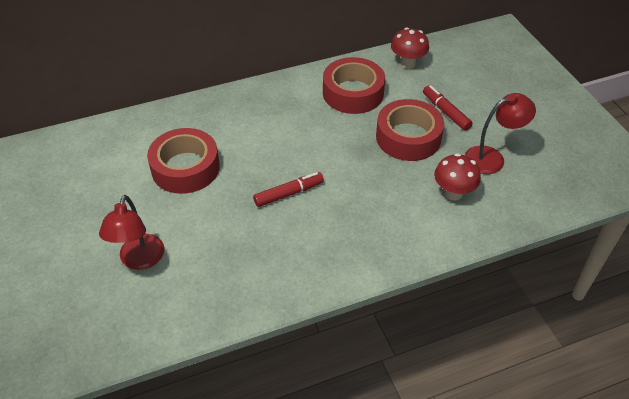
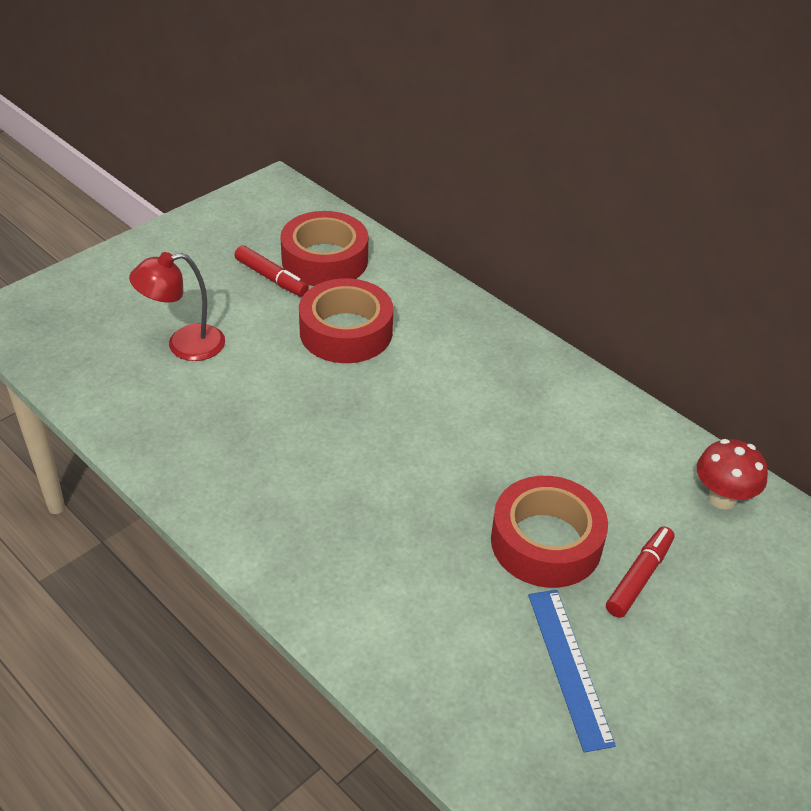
camera: 65 degrees right, 5 degrees down
(289, 193) = (354, 440): red marker -> red marker (271, 278)
(353, 93) = (600, 450): red tape -> red tape (324, 260)
(453, 193) = (456, 629): red mushroom -> none
(492, 158) = (569, 666): red lamp -> blue ruler

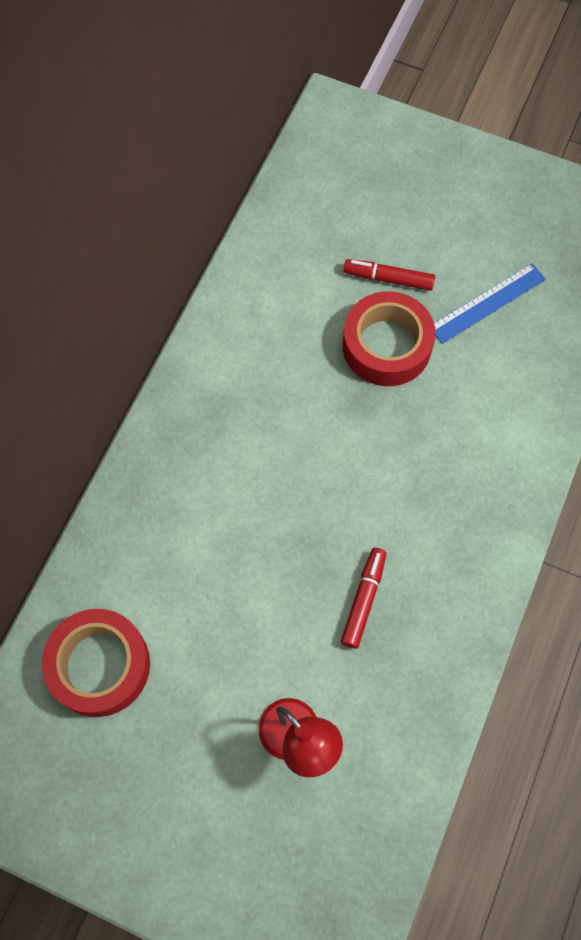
camera: 110 degrees left, 25 degrees up
(271, 278) = (154, 707): red marker -> red marker (363, 600)
(346, 332) = (209, 592): red tape -> none
(722, 498) = (283, 241): red mushroom -> none

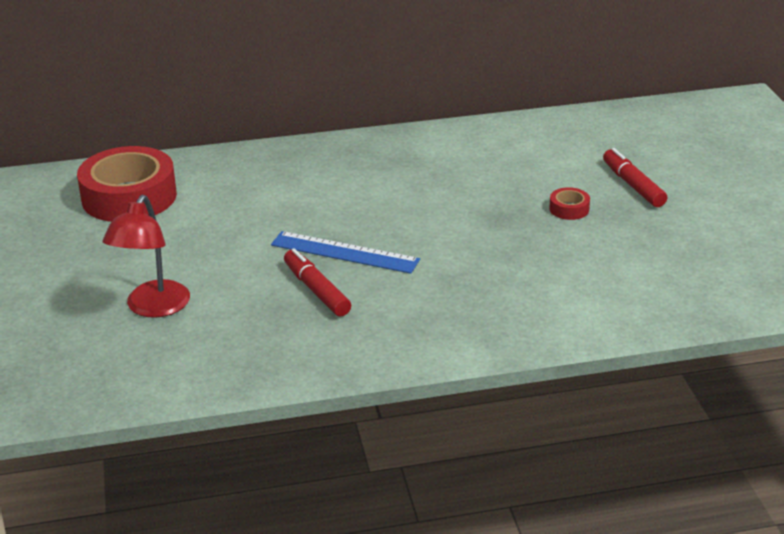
camera: 55 degrees right, 35 degrees down
(363, 600) = (316, 290): red marker -> red marker turned 105 degrees counterclockwise
(386, 346) = (569, 209): red tape -> red tape, size x0.41
(487, 303) = (689, 241): blue ruler -> blue ruler (344, 252)

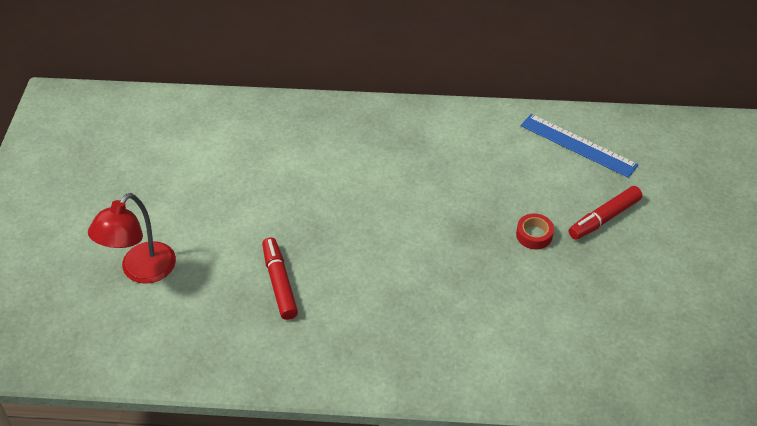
camera: 15 degrees right, 15 degrees up
(129, 197) = (167, 136): red tape -> none
(344, 252) = (319, 243): blue ruler -> blue ruler (578, 145)
(633, 185) = (604, 218): red marker -> red marker turned 120 degrees counterclockwise

